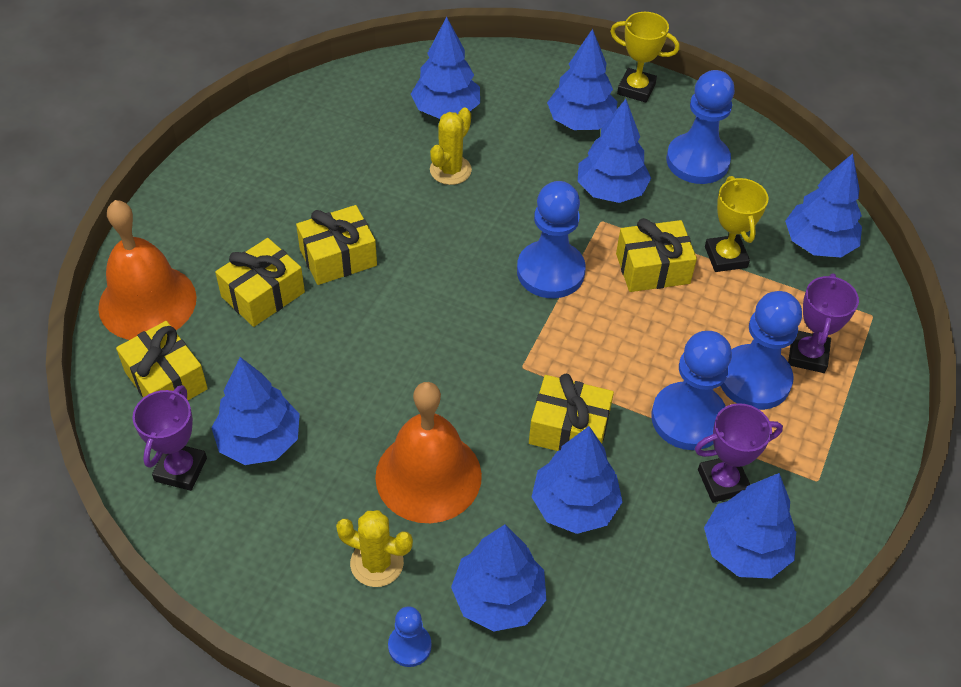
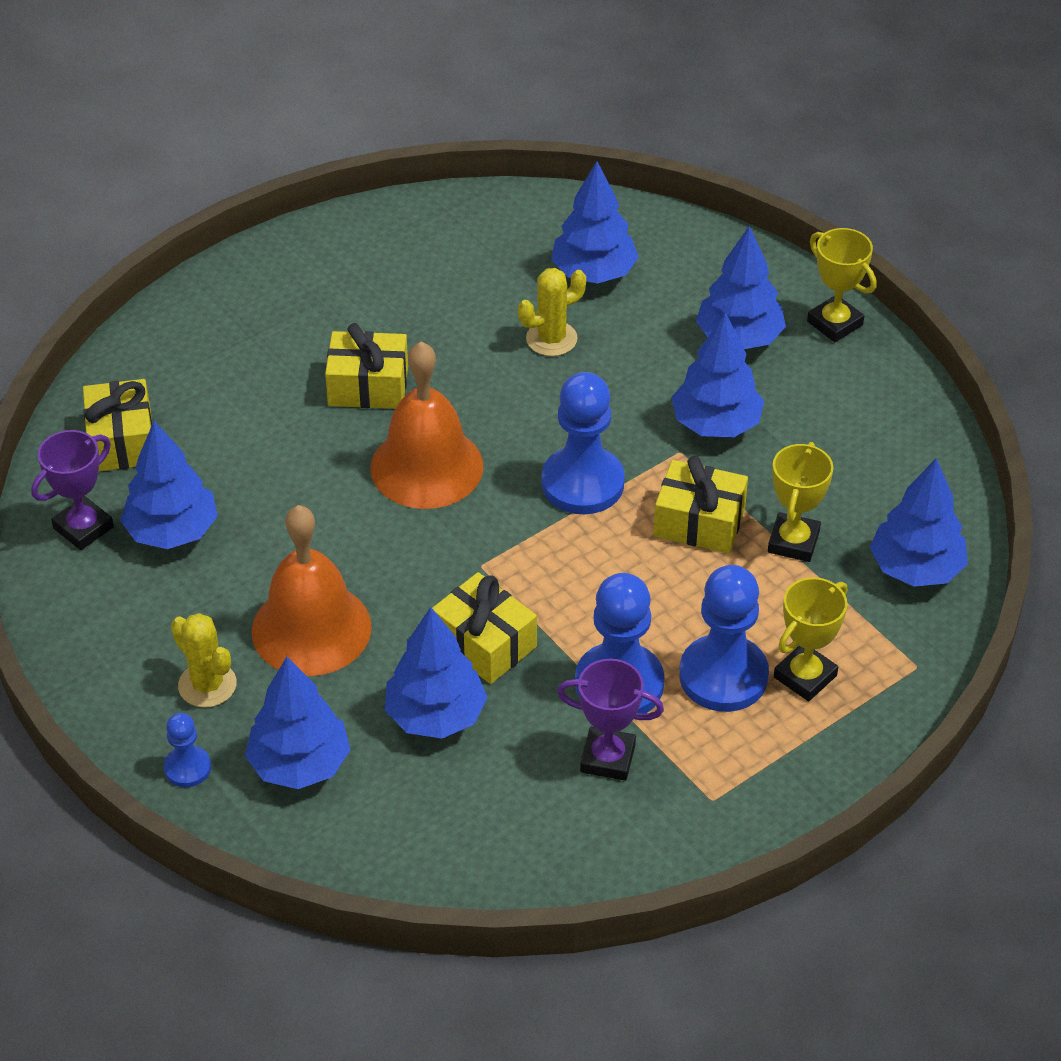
camera: 30 degrees right, 5 degrees down
(147, 302) = (152, 360): orange bell -> orange bell (426, 467)
(263, 294) = (268, 395): yellow gift -> none
(697, 161) = (844, 428): blue pawn -> none
(745, 550) = (579, 829): blue tree -> none
(808, 355) = (805, 676): purple trophy -> yellow trophy

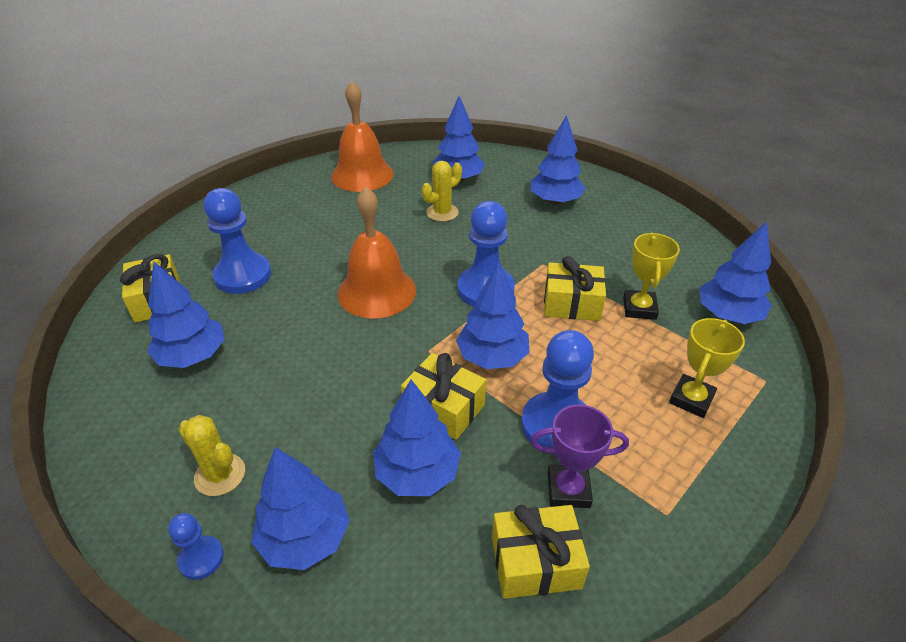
camera: 10 degrees left, 5 degrees down
(83, 528) = (123, 362): purple trophy -> none
(311, 628) = (305, 415): orange bell -> orange bell (362, 175)
(368, 386) = (330, 249): yellow gift -> yellow gift (535, 562)
(716, 424) = (559, 246): blue tree -> blue tree (492, 357)
(723, 676) = (632, 407): blue pawn -> blue pawn (243, 275)
(834, 323) = (607, 188): yellow trophy -> none

